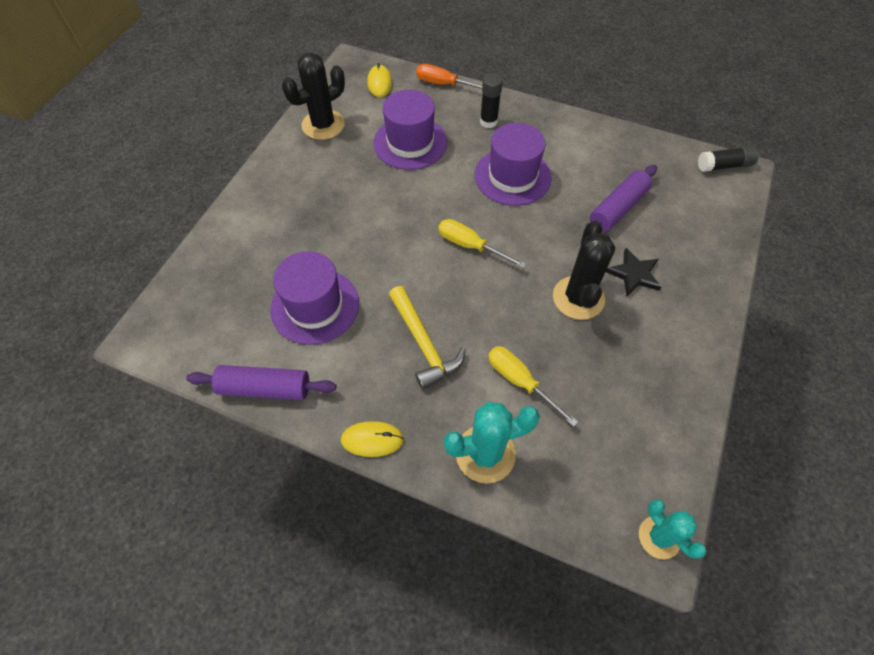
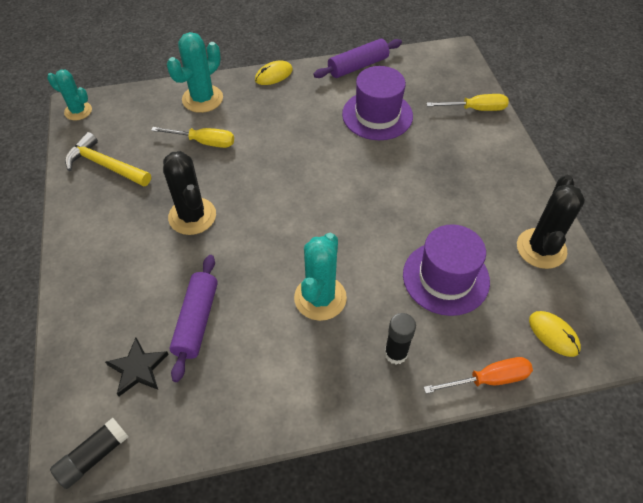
camera: 145 degrees right, 5 degrees down
(423, 343) = (285, 131): yellow hammer -> yellow hammer (105, 165)
(470, 246) = (306, 211): yellow screwdriver -> yellow screwdriver (475, 109)
(512, 176) = (320, 298): purple hat -> turquoise cactus
(634, 274) = (153, 261): black star -> black star (138, 368)

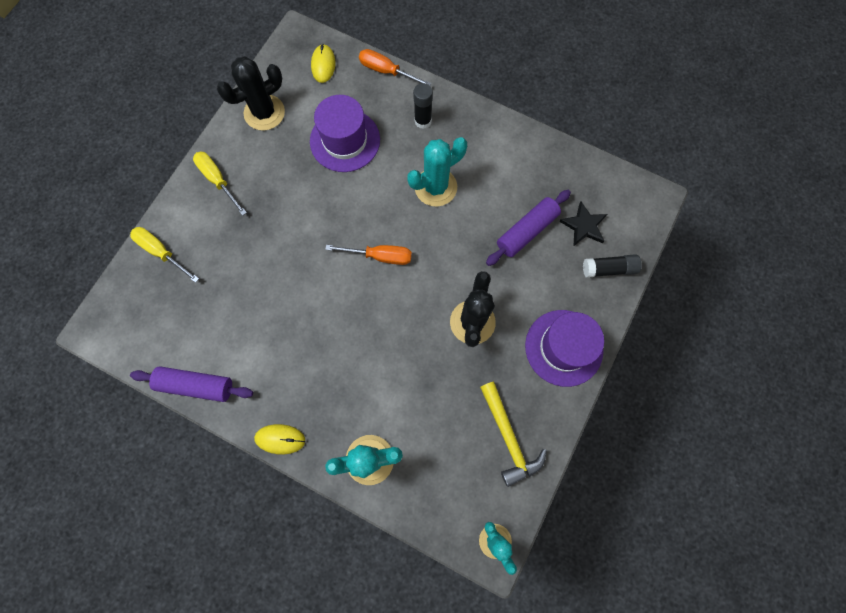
camera: 140 degrees left, 20 degrees up
(93, 456) = (638, 191): black glue stick -> black glue stick (609, 269)
(204, 142) = (408, 398): yellow screwdriver -> yellow screwdriver (218, 180)
(314, 211) = (380, 256): none -> orange screwdriver
(377, 115) = (242, 310): purple hat -> purple hat (563, 347)

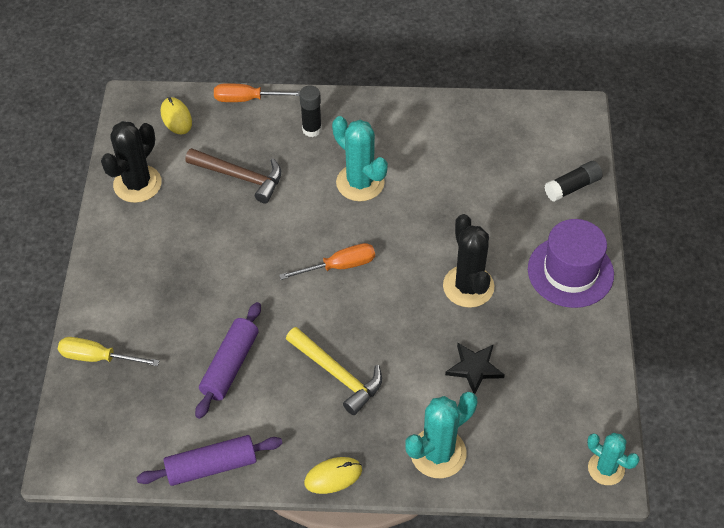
camera: 25 degrees left, 20 degrees down
(218, 180) = (122, 265): yellow screwdriver -> none
(345, 140) = (240, 177): purple hat -> brown hammer
(435, 187) = (360, 183): turquoise cactus -> turquoise cactus turned 75 degrees counterclockwise
(508, 437) = (564, 372): yellow hammer -> yellow hammer (337, 374)
(526, 231) = (474, 186): purple rolling pin -> purple rolling pin (230, 365)
(584, 226) = (526, 160): black star -> black star (474, 368)

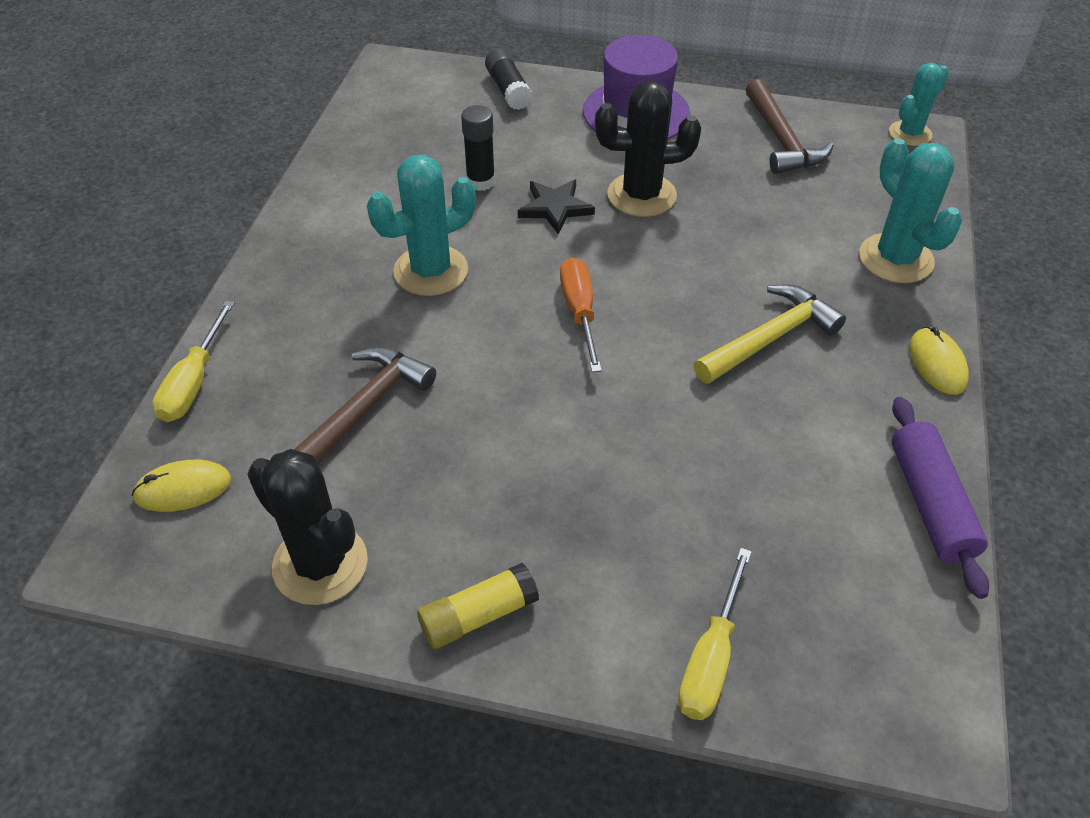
camera: 80 degrees left, 5 degrees down
(114, 254) = (478, 616): none -> yellow glue stick
(230, 365) = (744, 461): purple rolling pin -> none
(247, 99) = (194, 382): orange screwdriver -> yellow screwdriver
(312, 129) = (301, 310): black glue stick -> black glue stick (480, 181)
(474, 368) = (769, 209): black star -> black star (555, 208)
(566, 373) = (781, 140): none -> brown hammer

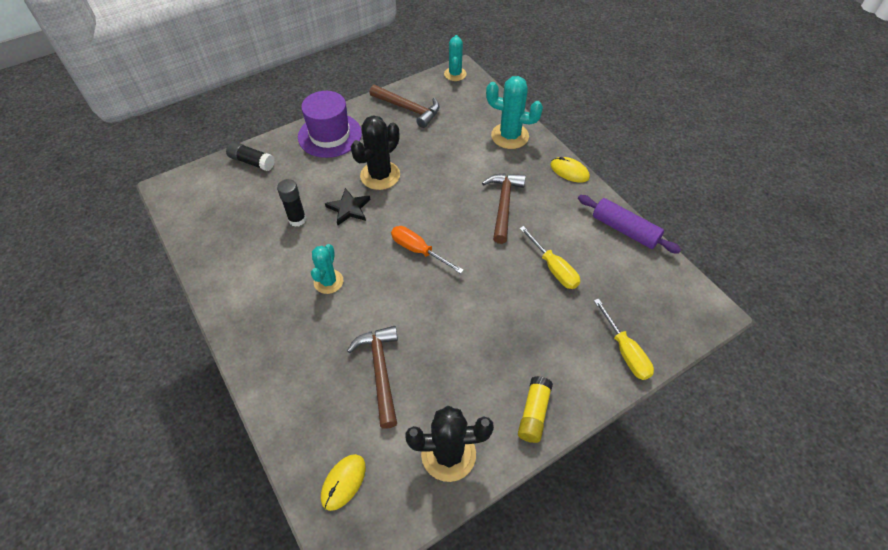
camera: 45 degrees left, 5 degrees up
(194, 382) = (280, 430): yellow screwdriver -> yellow screwdriver (553, 268)
(431, 271) = (328, 281): turquoise cactus -> turquoise cactus, size x0.65
(770, 338) = (503, 205): yellow hammer -> brown hammer

